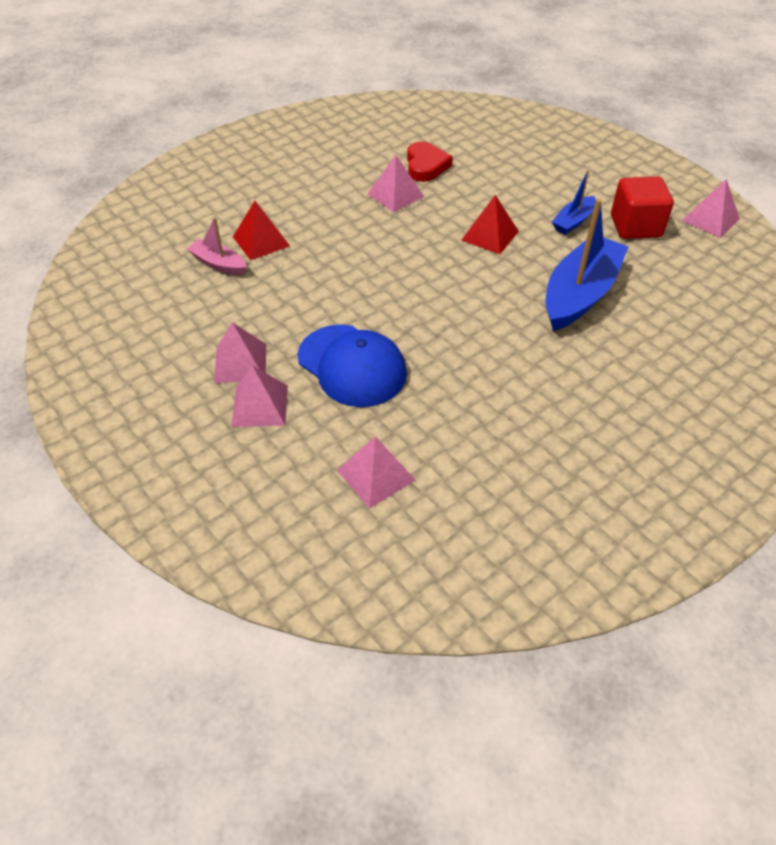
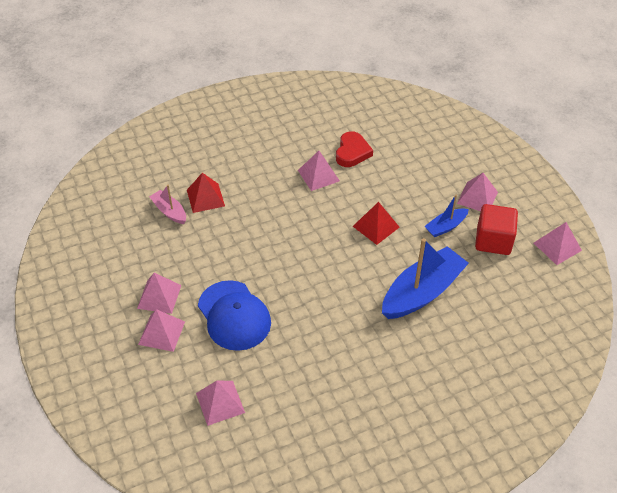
camera: 15 degrees right, 0 degrees up
(594, 187) = (477, 197): none -> pink pyramid

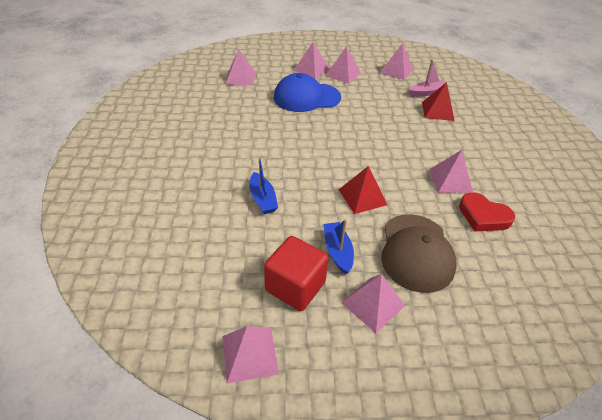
camera: 110 degrees right, 5 degrees down
(127, 247) = (396, 71): none -> pink pyramid
(416, 183) = (416, 252): none -> brown cap
(422, 292) = (263, 199): blue boat -> blue boat, size x0.51

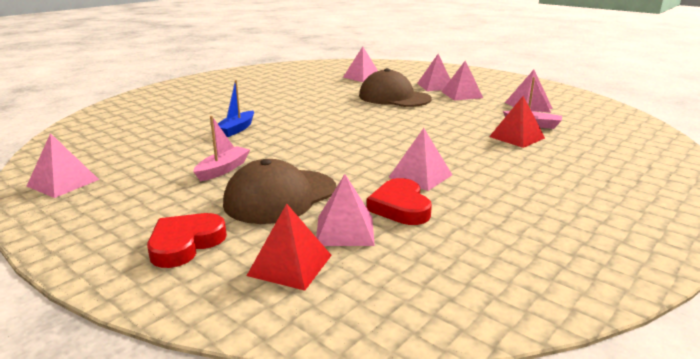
camera: 45 degrees right, 20 degrees down
(295, 286) = (156, 171): red cube -> none
(306, 97) = (394, 97): blue cap -> brown cap
(337, 251) = (223, 169): blue boat -> pink boat
(362, 197) = (311, 154): red pyramid -> red pyramid (290, 265)
(373, 304) = (181, 202): pink pyramid -> pink pyramid (345, 230)
(443, 336) = (185, 244): none -> red heart

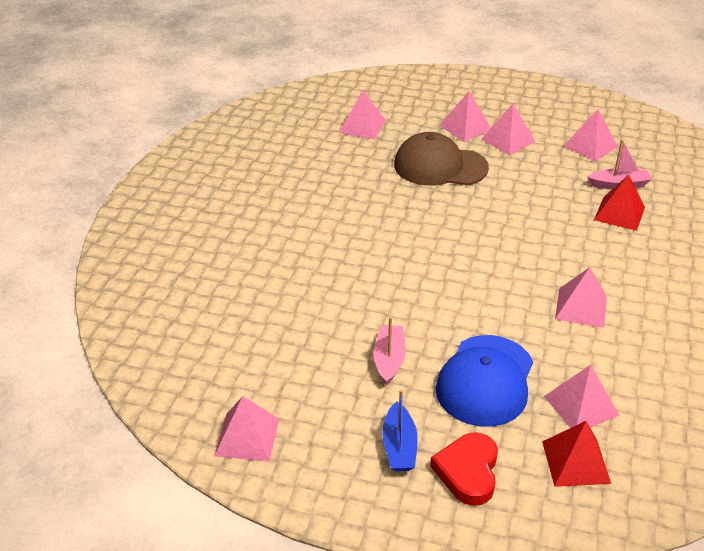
camera: 25 degrees left, 15 degrees up
(236, 129) = (326, 284): blue boat -> blue boat (399, 446)
(280, 196) = (485, 381): brown cap -> blue cap
(400, 207) = (599, 359): red heart -> none

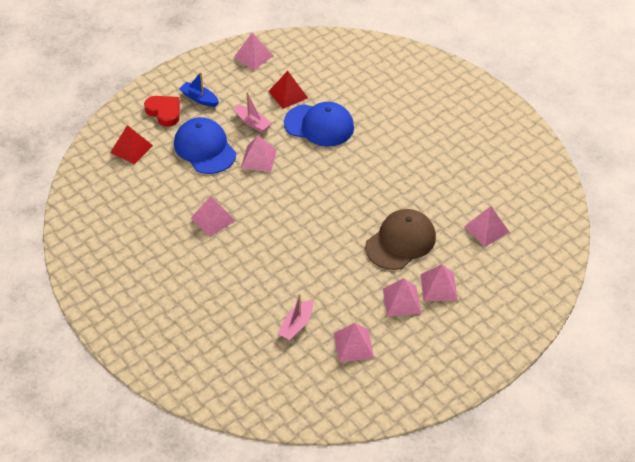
camera: 125 degrees right, 10 degrees up
(331, 296) = (319, 125): none -> blue cap
(581, 406) = (156, 172): pink pyramid -> pink pyramid (258, 159)
(619, 213) = (269, 300): red pyramid -> red pyramid (288, 94)

